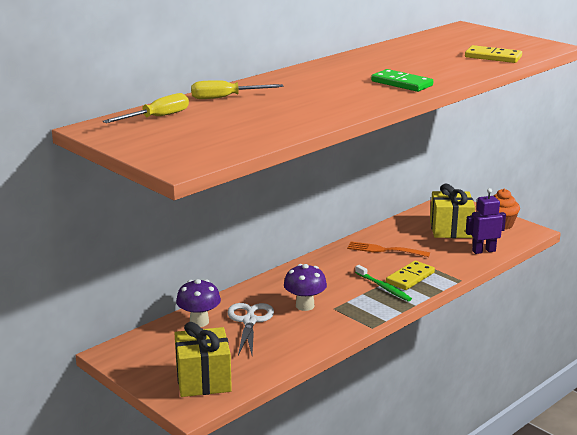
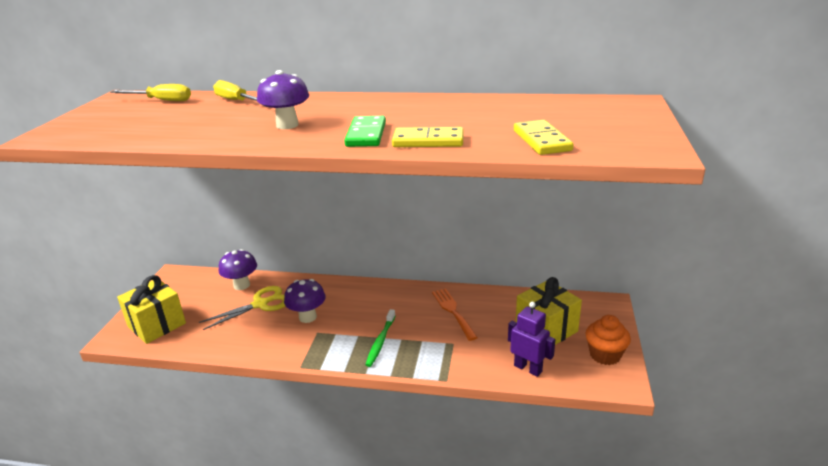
camera: 55 degrees right, 5 degrees up
(249, 321) = (260, 304): white scissors -> yellow scissors
(334, 96) = (287, 125): none -> purple mushroom
(410, 278) = (415, 348): yellow domino -> yellow domino (428, 141)

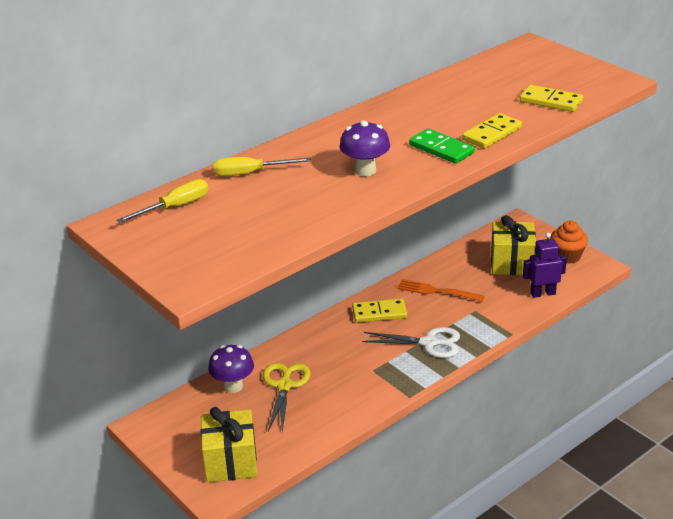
camera: 50 degrees left, 5 degrees up
(307, 317) = (343, 366): purple mushroom -> none
(380, 341) = (429, 343): green toothbrush -> white scissors
(391, 300) = (379, 313): none -> yellow domino

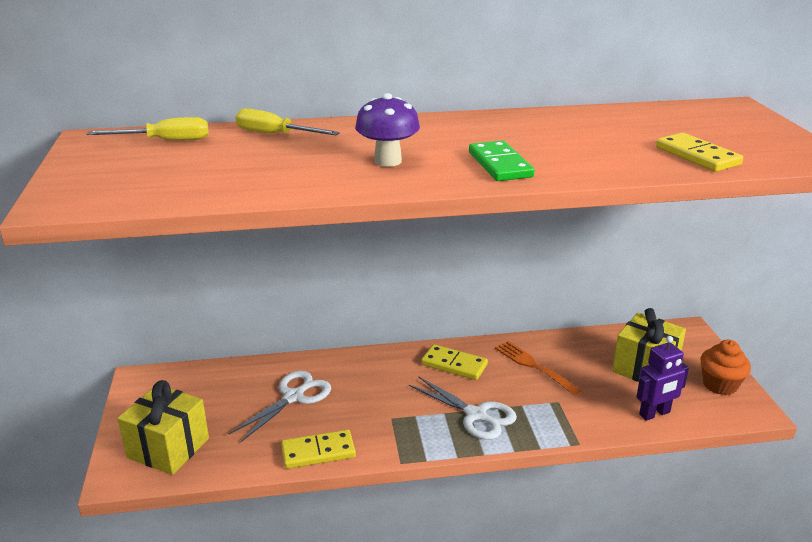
camera: 30 degrees right, 5 degrees down
(233, 386) = (250, 377): purple mushroom -> none
(284, 386) = (293, 397): yellow scissors -> white scissors
(491, 134) = (580, 166): yellow domino -> yellow domino (318, 452)
(542, 293) = (655, 414): purple robot -> purple robot turned 135 degrees clockwise

